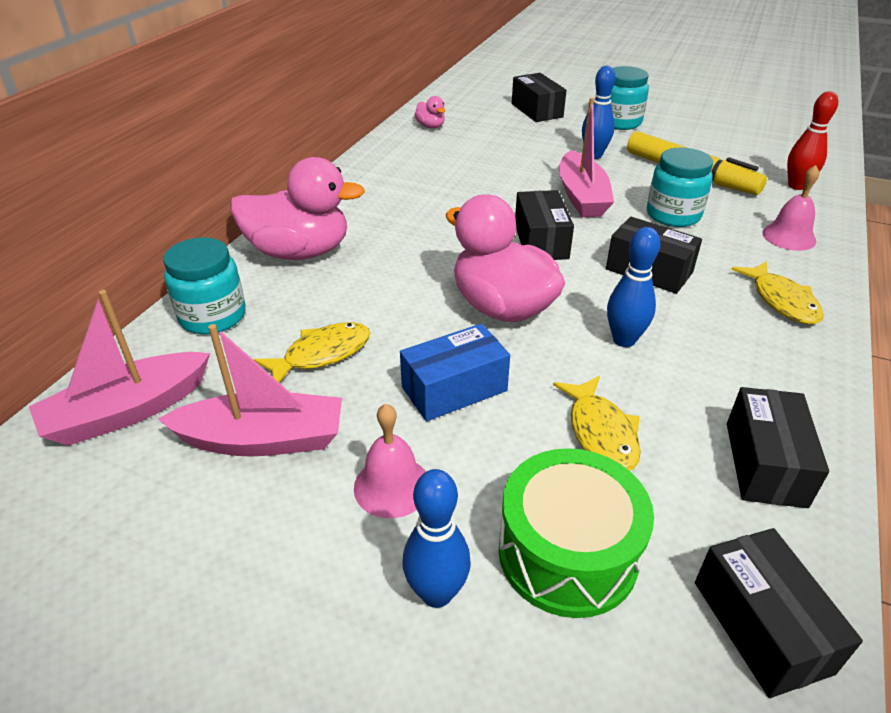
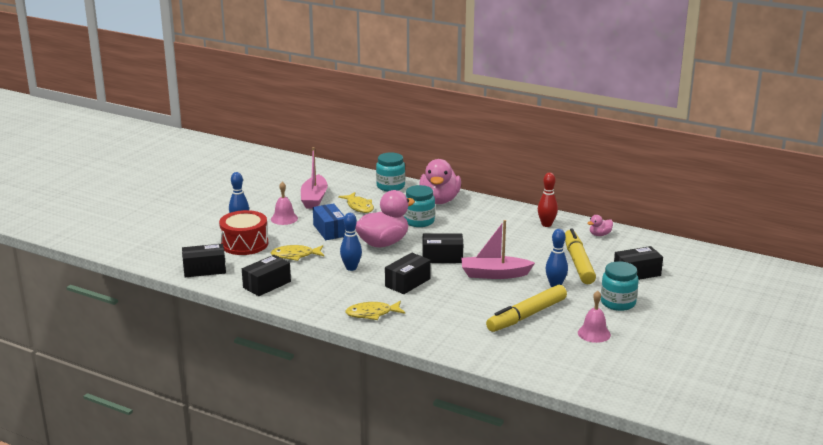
camera: 95 degrees right, 15 degrees down
(128, 411) = (336, 177): pink boat -> none
(521, 141) = (578, 263): none -> yellow marker
(567, 553) = (244, 244): green drum -> red drum
(673, 215) = (468, 299): turquoise jar -> turquoise jar (419, 221)
(765, 463) = (267, 284): black box -> black box turned 60 degrees counterclockwise
(789, 236) = (438, 332): pink bell -> pink bell (594, 333)
(796, 186) = (507, 352): red bowling pin -> red bowling pin (546, 224)

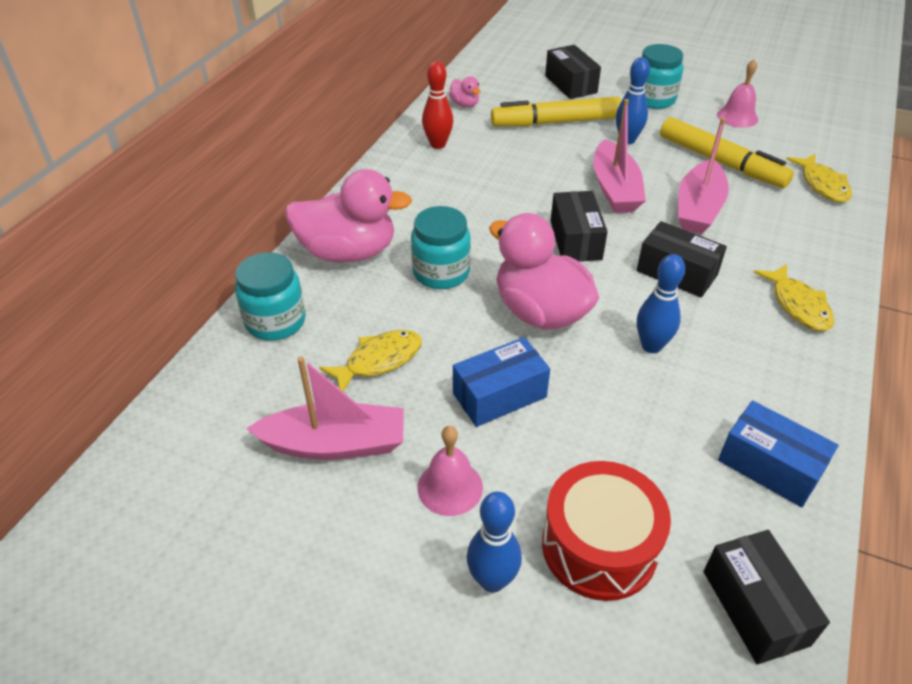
camera: 95 degrees left, 20 degrees up
(267, 284) = (769, 466): black box -> blue box
(295, 256) = (629, 437): yellow fish -> yellow fish (822, 185)
(470, 298) = (698, 208): none -> pink boat

